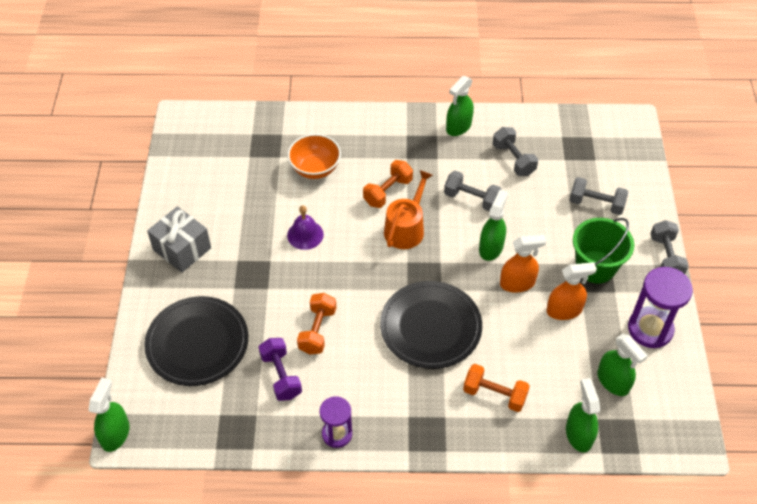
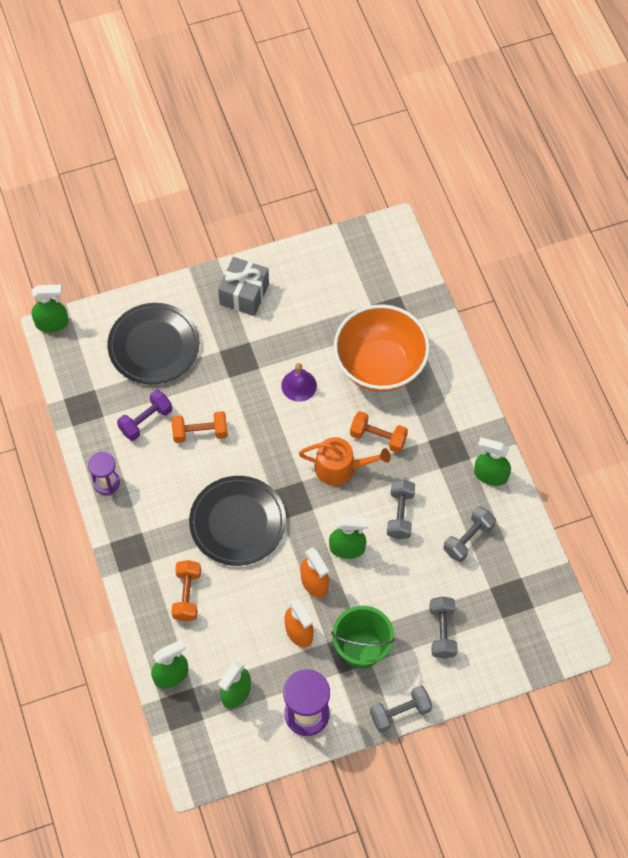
camera: 70 degrees right, 10 degrees up
(315, 168) = (380, 365): orange bowl -> orange bowl, size x1.76

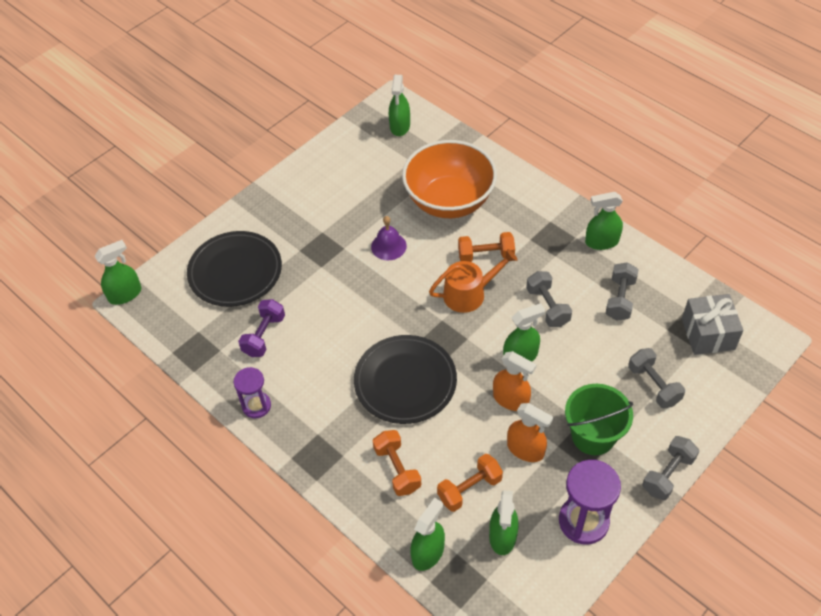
camera: 25 degrees left, 10 degrees down
(200, 432) = (322, 322): orange dumbbell -> orange dumbbell (469, 489)
(244, 294) = (294, 198): grey gift -> grey gift (708, 334)
(383, 261) = (400, 126): none -> green spray bottle

